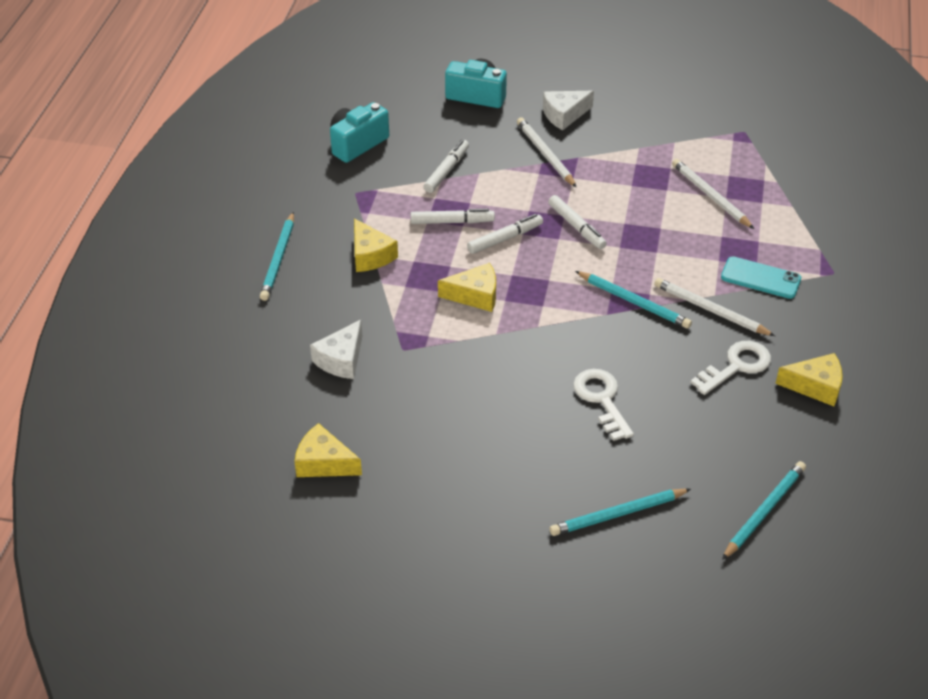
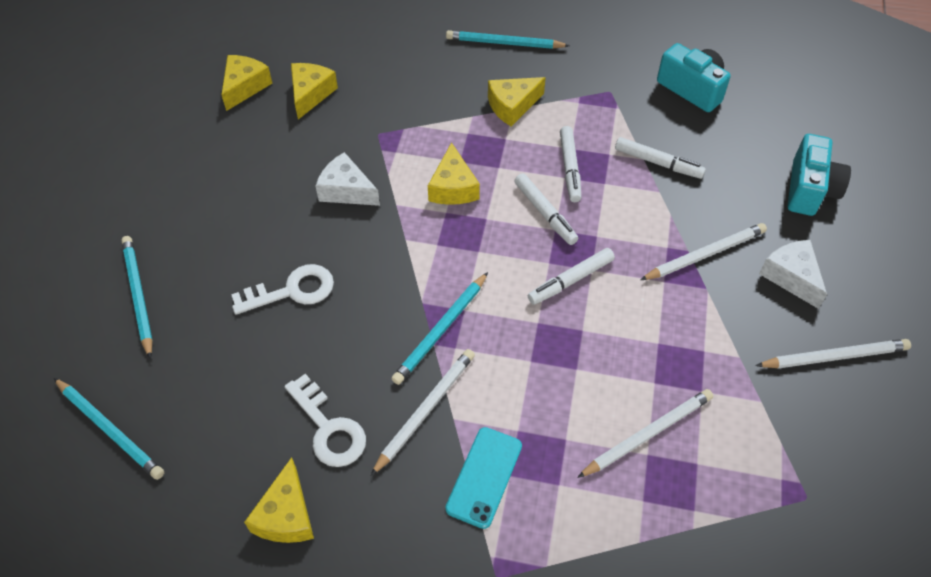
camera: 90 degrees right, 10 degrees up
(340, 405) = (310, 94): none -> yellow cheese
(341, 359) = (367, 92): white cheese -> white cheese (346, 190)
(633, 105) = (834, 356): none -> white pencil

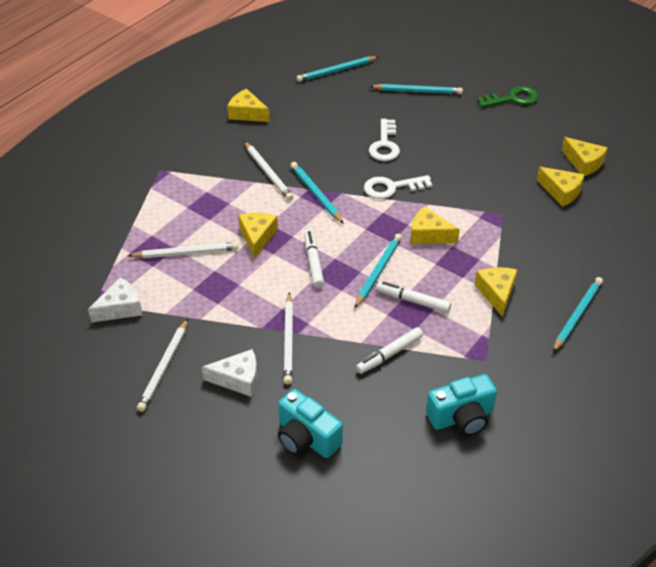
camera: 115 degrees right, 10 degrees down
(123, 183) = (512, 99): none -> green key
(328, 428) = (284, 137): white key -> white key (392, 188)
(346, 190) = (454, 185): white cheese -> white cheese (120, 308)
(484, 477) = (213, 182): turquoise phone -> none
(545, 213) = (378, 271): white marker -> turquoise pencil
(564, 362) = (257, 237): none -> yellow cheese
(647, 434) = (186, 253): white pencil -> white pencil turned 90 degrees counterclockwise

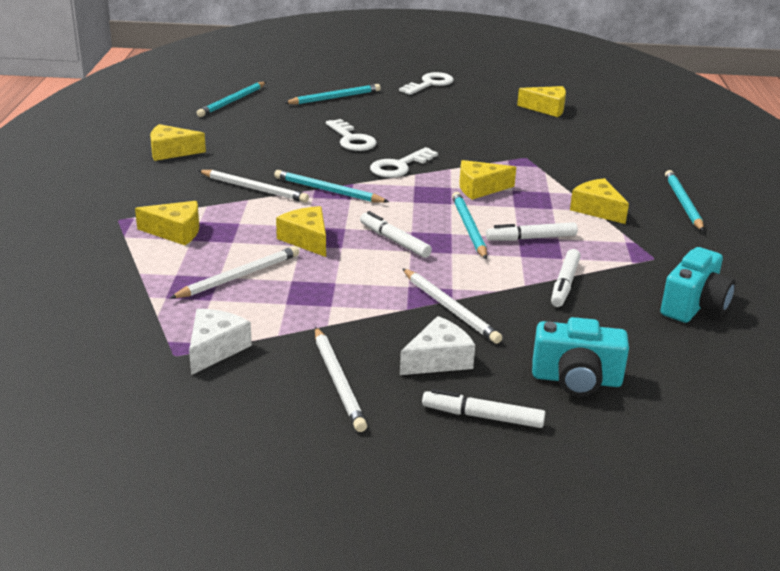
camera: 35 degrees left, 15 degrees down
(219, 436) = (482, 417): none -> white marker
(512, 99) = (429, 84): green key -> white key
(561, 192) = (555, 130): yellow cheese -> yellow cheese (175, 232)

